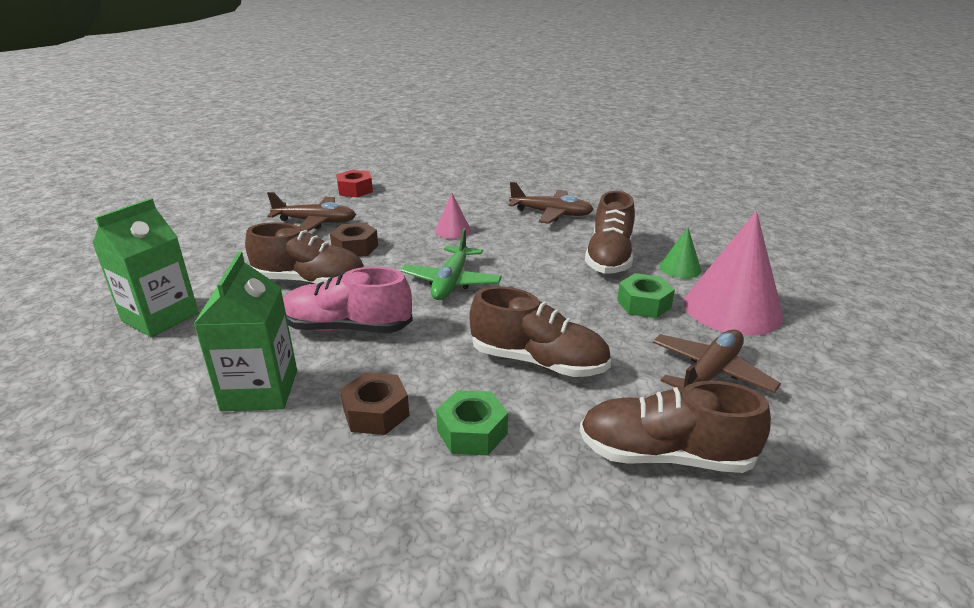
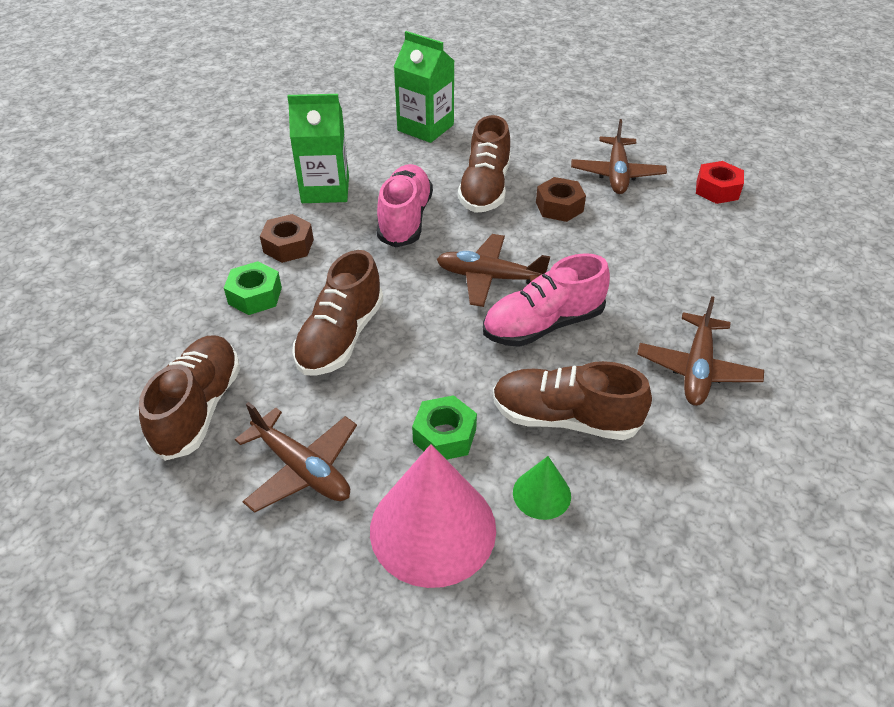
camera: 90 degrees right, 15 degrees up
(451, 282) = (489, 277): green plane -> brown plane
(453, 230) = (618, 274): pink cone -> none
(512, 261) = (543, 325): none -> pink shoe

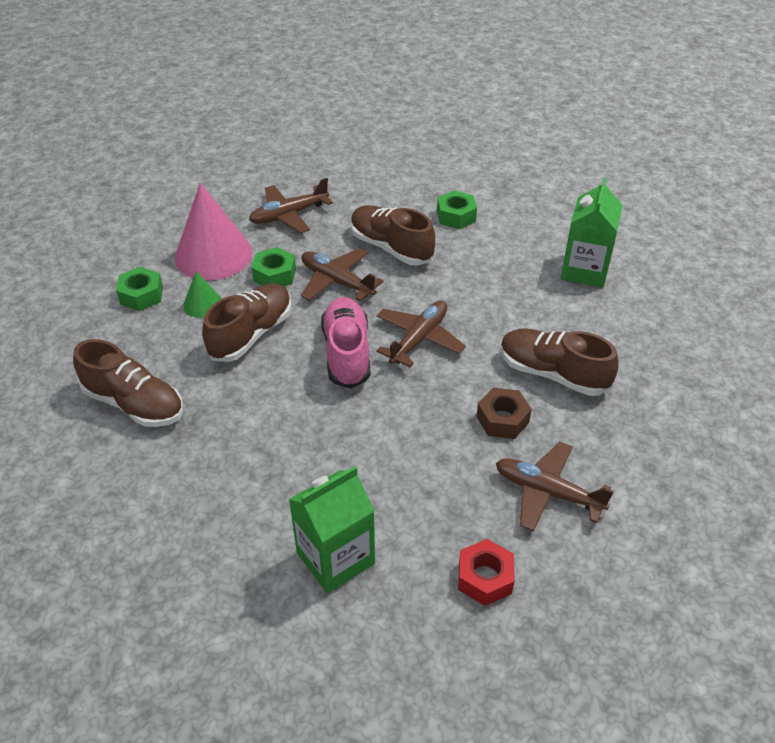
camera: 110 degrees right, 0 degrees up
(199, 408) = (360, 184): brown shoe -> brown shoe (134, 404)
(288, 246) = (509, 239): brown nut -> none
(405, 219) = (521, 308): pink shoe -> none
(425, 128) = (684, 359): green carton -> green carton (335, 558)
(565, 583) = (141, 295): none -> green nut
(697, 369) = (247, 427): brown plane -> brown plane (337, 281)

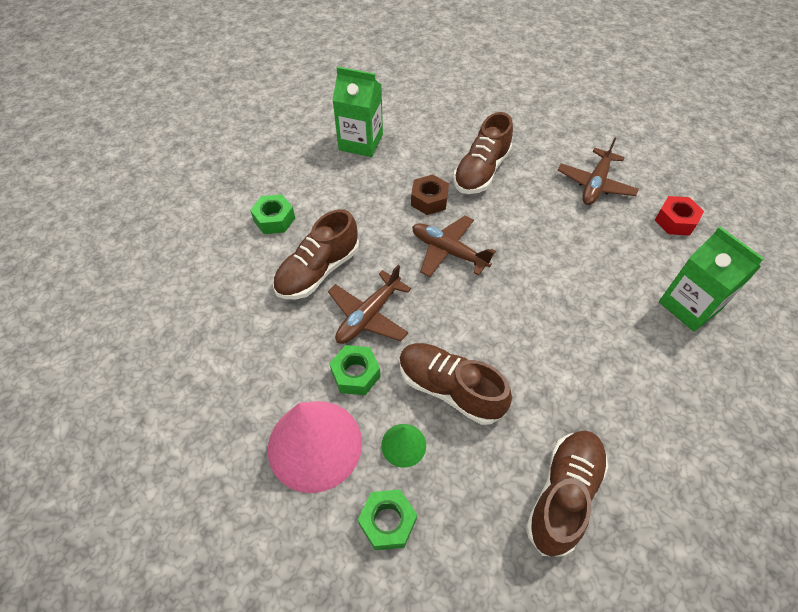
camera: 90 degrees left, 10 degrees up
(289, 215) = (248, 367): brown plane -> none
(347, 353) = (470, 304): pink shoe -> none
(502, 419) = (532, 203): brown nut -> brown nut (429, 200)

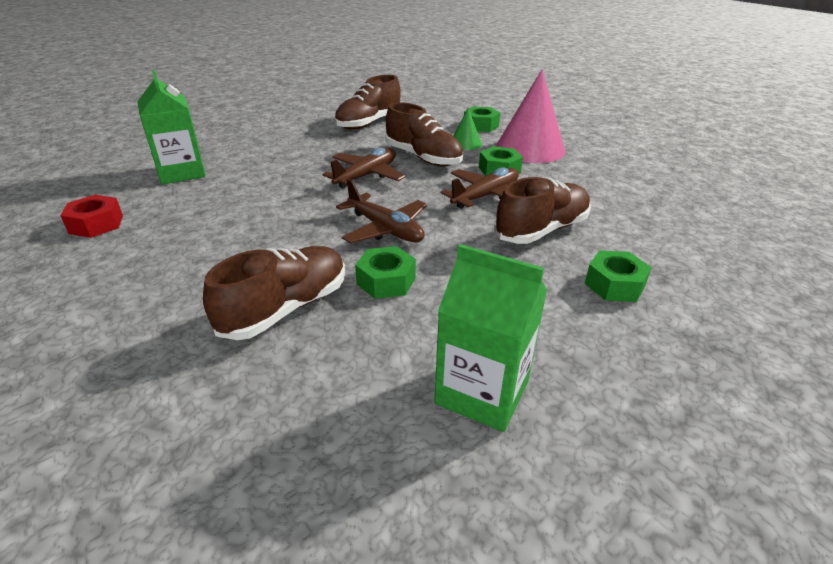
camera: 170 degrees left, 20 degrees down
(429, 200) = (386, 281): brown nut -> green nut
(595, 184) = (137, 270): brown plane -> brown plane (366, 175)

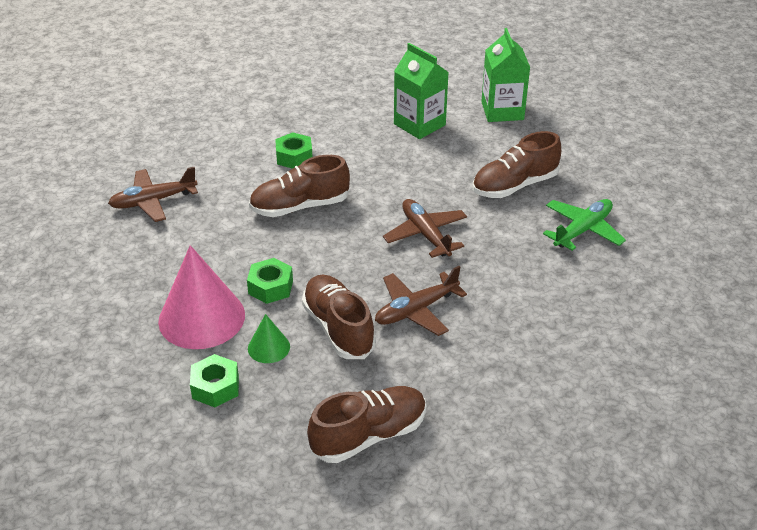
camera: 160 degrees left, 5 degrees up
(96, 224) = (680, 295): red nut -> none
(181, 172) = (623, 363): green carton -> green carton (502, 111)
(192, 267) = (582, 230): none -> green plane
(386, 281) = (443, 190): green nut -> none
(485, 196) = (315, 253): brown plane -> brown plane (153, 201)

